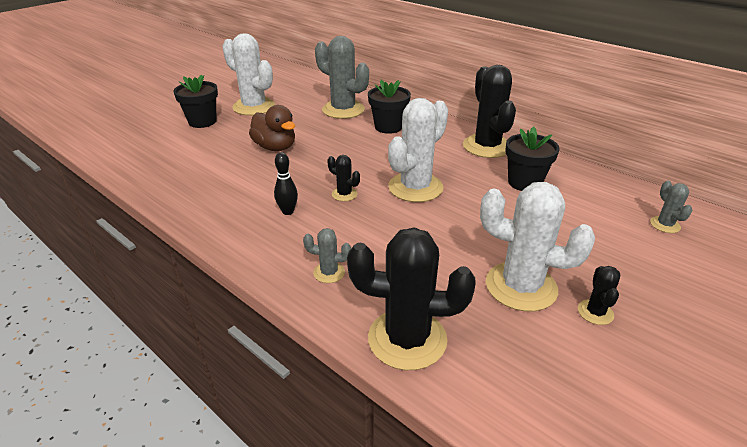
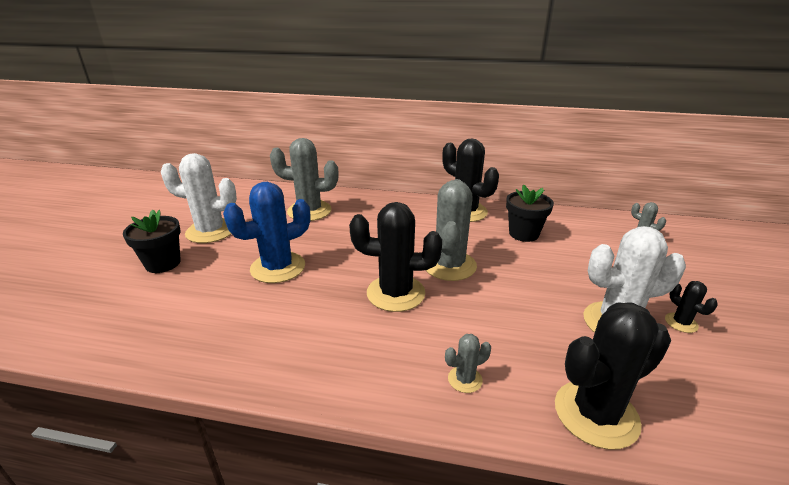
camera: 30 degrees left, 5 degrees down
(275, 147) = (278, 267): brown duck -> blue cactus
(288, 211) = (360, 331): black bowling pin -> none
(344, 194) = (395, 293): black cactus -> black cactus, size x2.16
(388, 127) = (368, 216): black flower pot -> none
(415, 187) = (449, 265): white cactus -> grey cactus

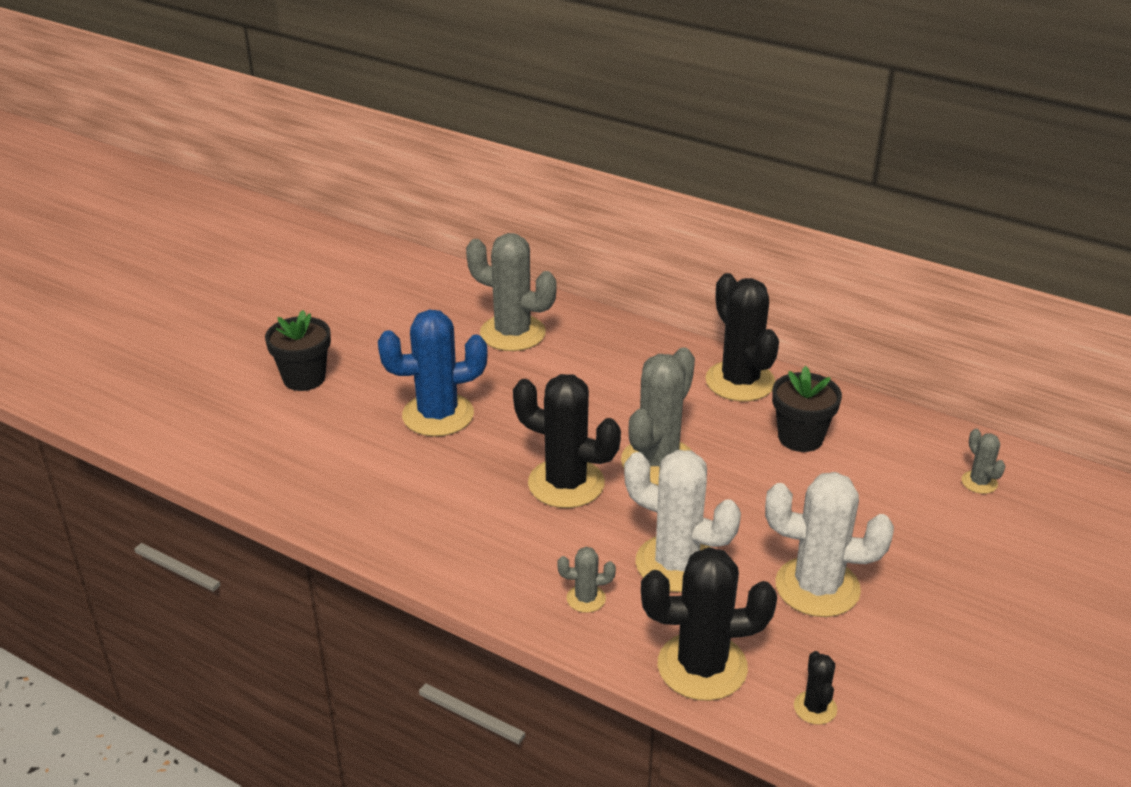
camera: 20 degrees right, 5 degrees up
(210, 231) = (371, 341): white cactus -> white cactus (676, 564)
(681, 323) = (903, 608): black cactus -> black cactus (815, 708)

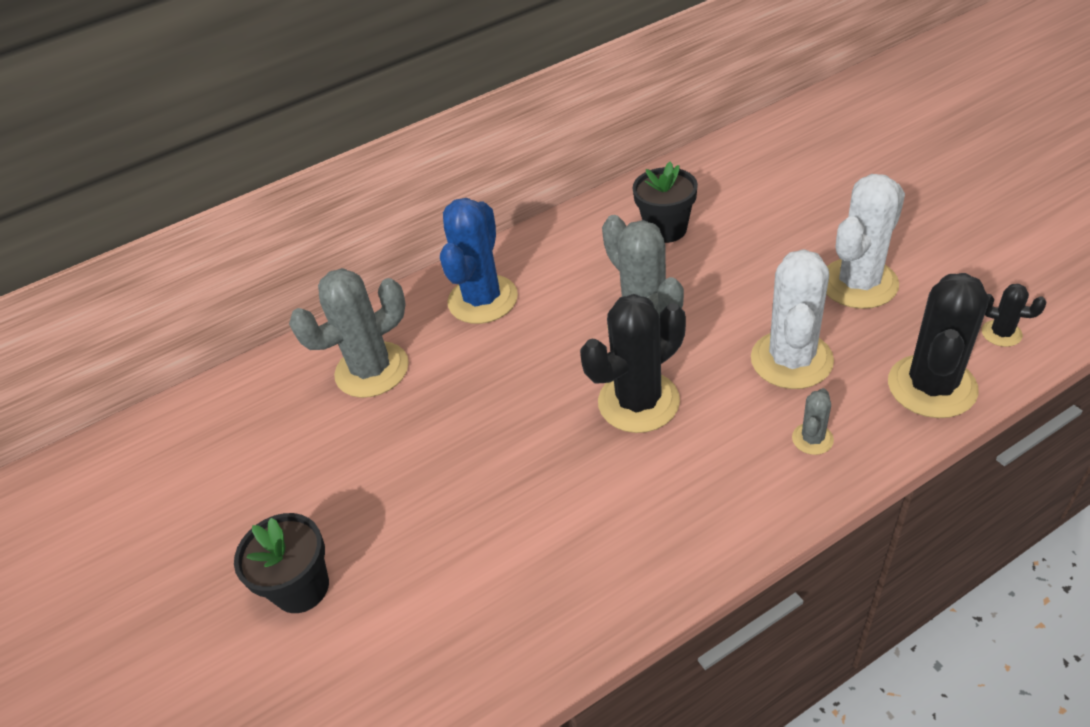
camera: 55 degrees left, 10 degrees up
(438, 415) = (463, 474): blue cactus -> blue cactus (483, 300)
(676, 564) = (791, 360): white cactus -> white cactus turned 45 degrees counterclockwise
(740, 381) = (566, 239): black cactus -> none
(979, 482) = (775, 158): grey cactus -> none

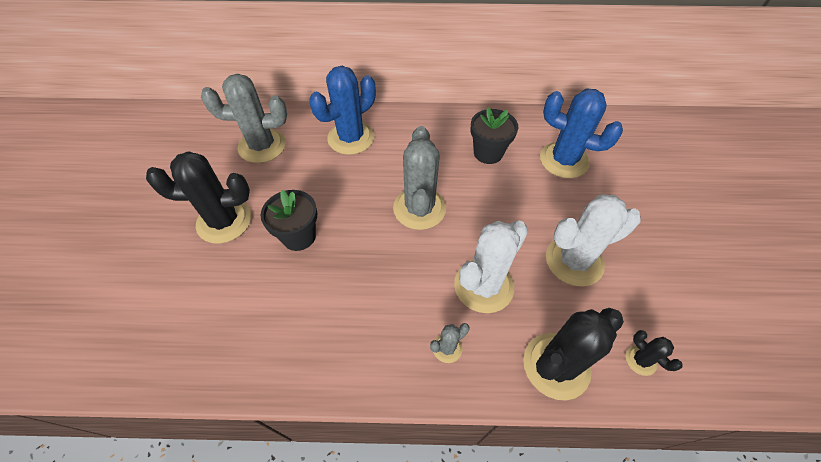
camera: 25 degrees right, 10 degrees up
(301, 587) = (122, 247): black flower pot -> black flower pot (299, 236)
(638, 402) = (372, 254): black cactus -> black cactus (224, 221)
(755, 193) = (564, 160): none -> blue cactus

